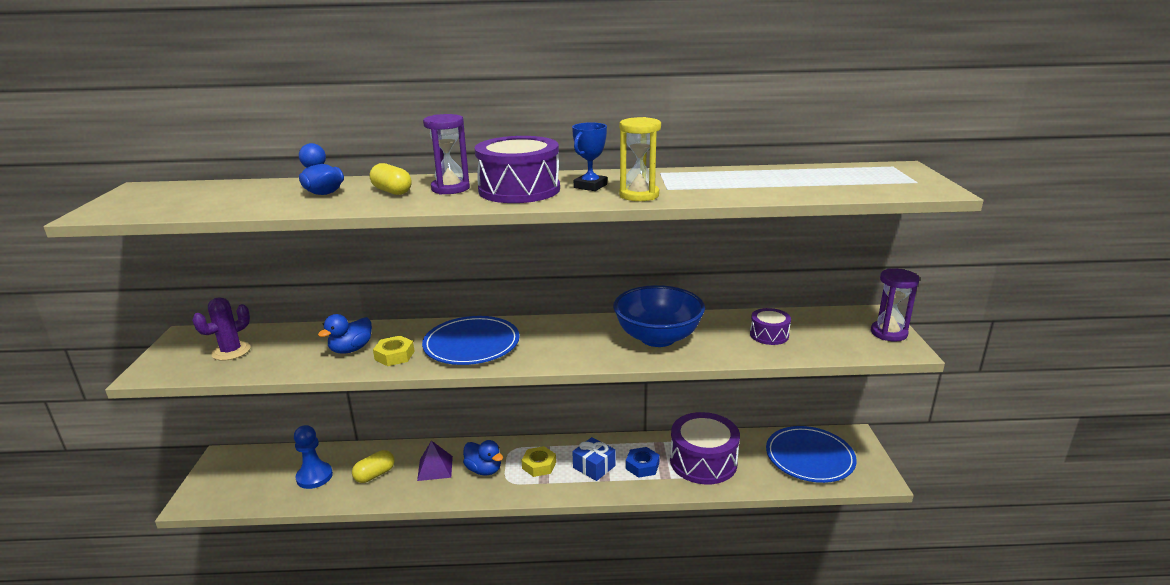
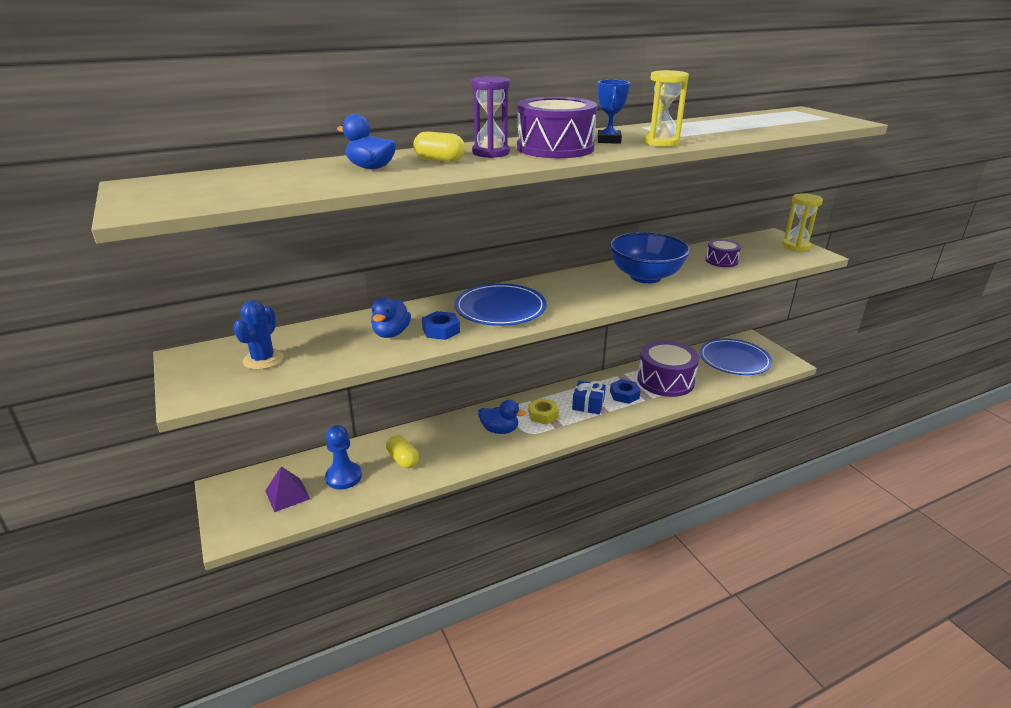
camera: 25 degrees left, 5 degrees up
(231, 351) = (263, 359): purple cactus -> blue cactus
(375, 475) = (403, 459): yellow capsule -> yellow capsule turned 60 degrees counterclockwise
(394, 355) = (441, 330): yellow nut -> blue nut
(435, 468) = (454, 440): purple pyramid -> purple pyramid (287, 494)
(888, 333) = (796, 246): purple hourglass -> yellow hourglass

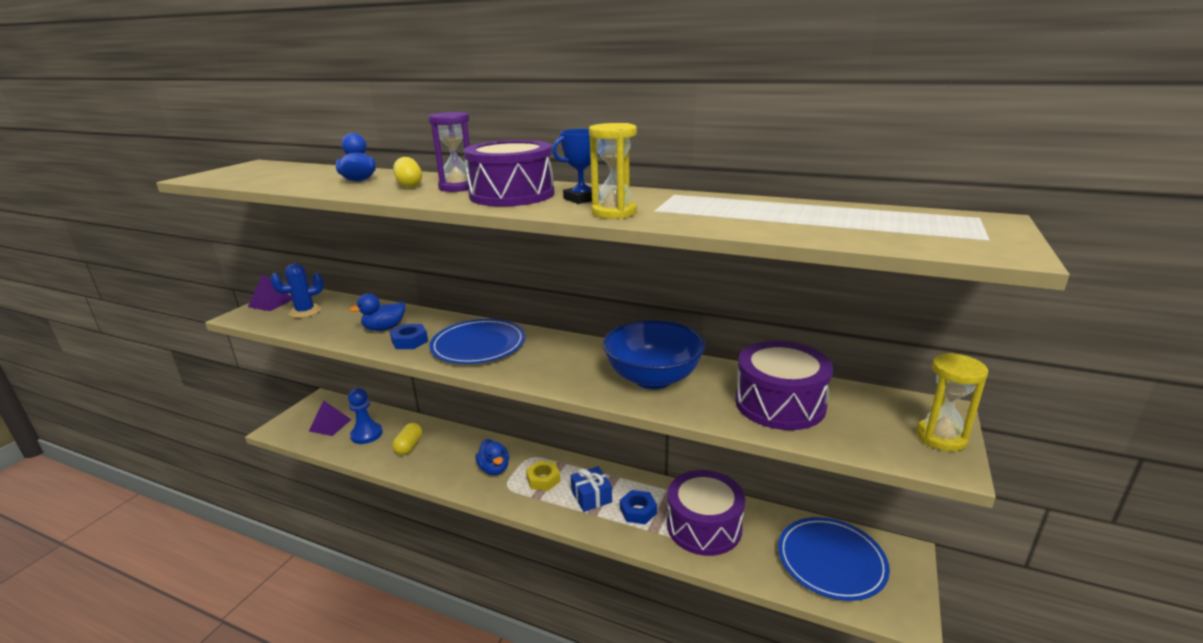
camera: 50 degrees right, 5 degrees down
(191, 373) = (271, 303): none -> purple pyramid
(721, 261) = (779, 404): purple drum -> purple drum, size x1.92

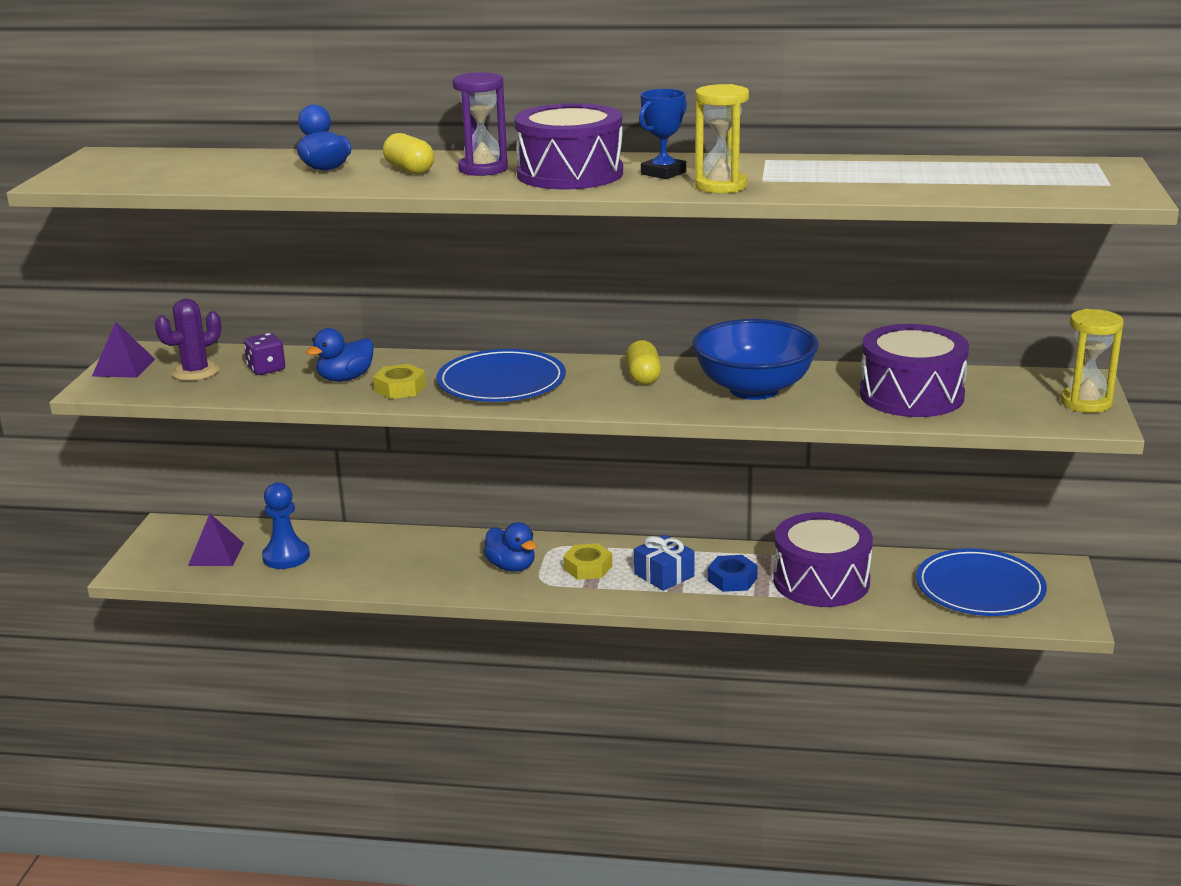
camera: 15 degrees left, 0 degrees up
(305, 311) = (196, 372): blue cactus -> purple cactus
(346, 315) = (266, 369): none -> purple dice
(409, 446) = (365, 561): yellow capsule -> yellow capsule (643, 377)
(410, 341) = (400, 388): blue nut -> yellow nut

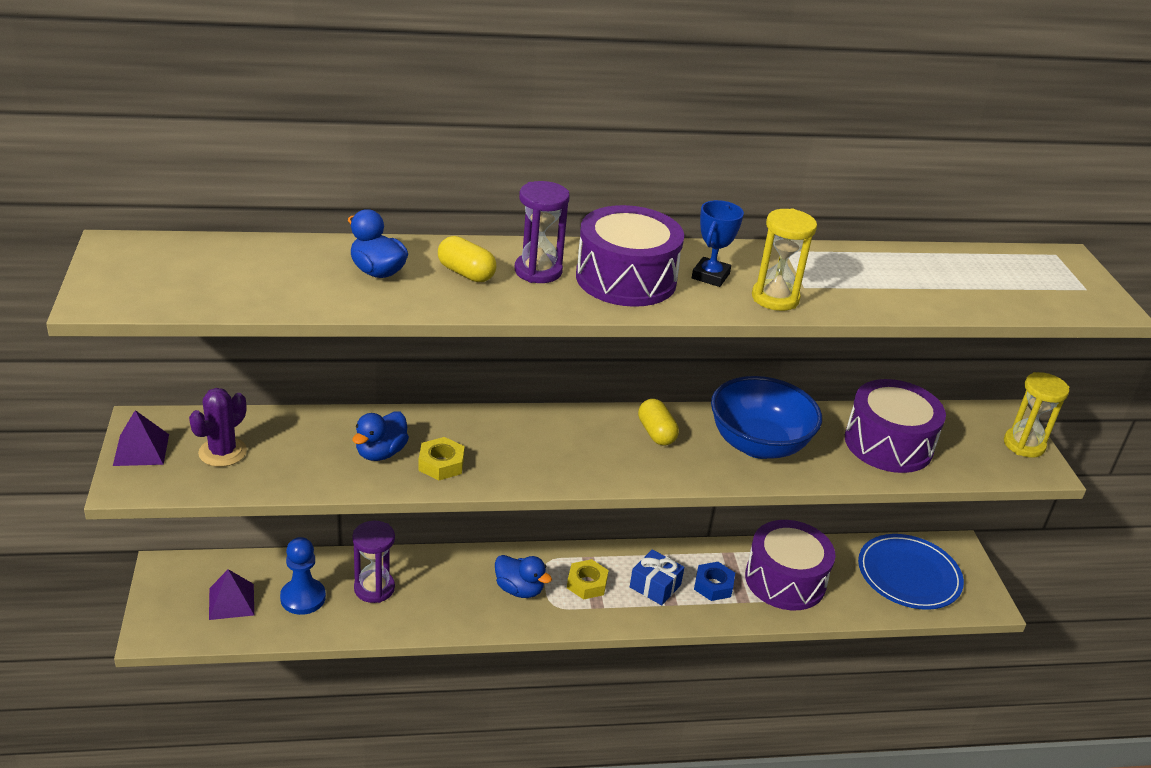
camera: 20 degrees left, 10 degrees up
(266, 369) = (294, 443): purple dice -> none
(360, 555) = (374, 588): none -> purple hourglass
(501, 382) = (532, 448): blue plate -> none

